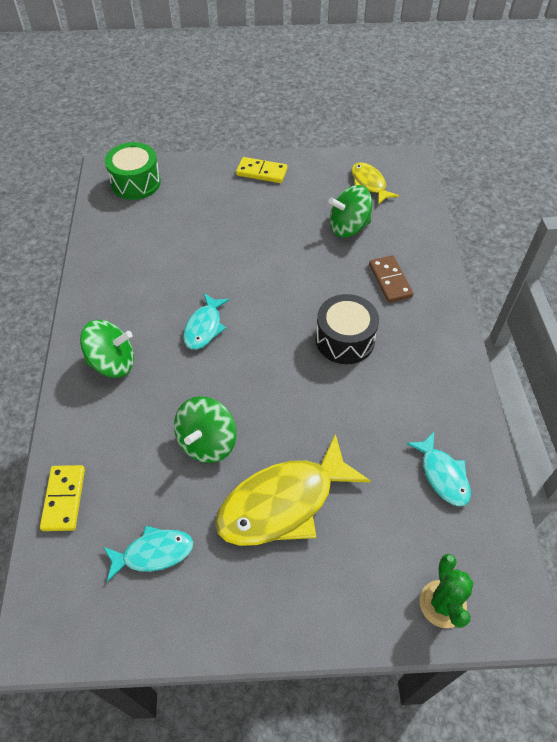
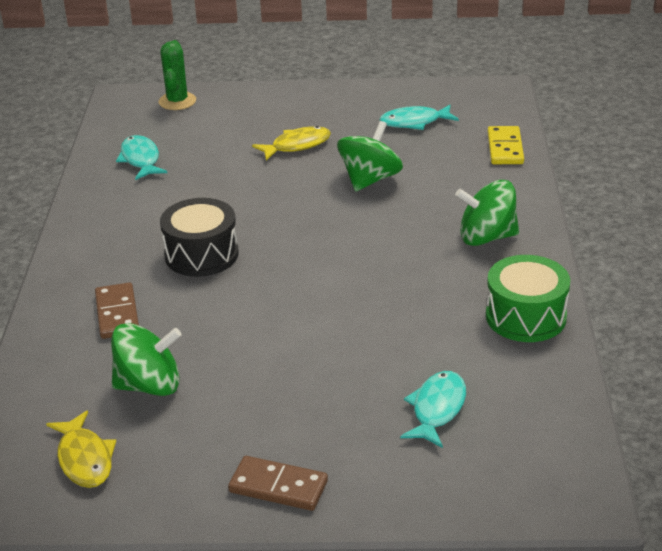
camera: 175 degrees left, 20 degrees down
(136, 182) = (516, 470): green drum -> green drum (525, 316)
(204, 327) = (377, 268): turquoise fish -> turquoise fish (437, 409)
(261, 172) = (278, 486): yellow domino -> brown domino
(283, 503) = (297, 145): yellow fish -> yellow fish, size x0.54

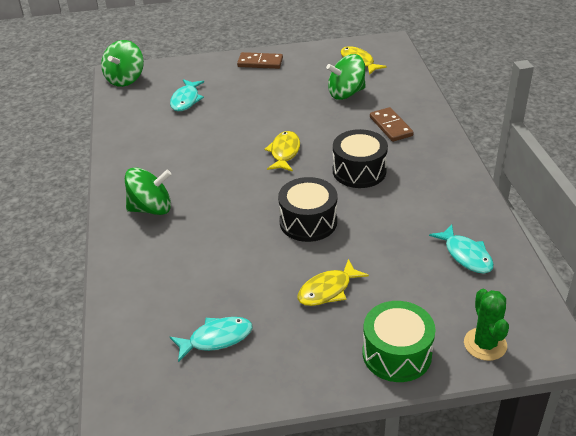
camera: 170 degrees right, 5 degrees up
(292, 291) = (284, 152): none -> yellow fish
(293, 204) = (308, 222): none -> black drum
(370, 179) = (249, 255): green spinning top -> green spinning top (125, 79)
(505, 148) = (125, 309): yellow domino -> none
(525, 316) = (130, 153): green drum -> green drum (396, 354)

